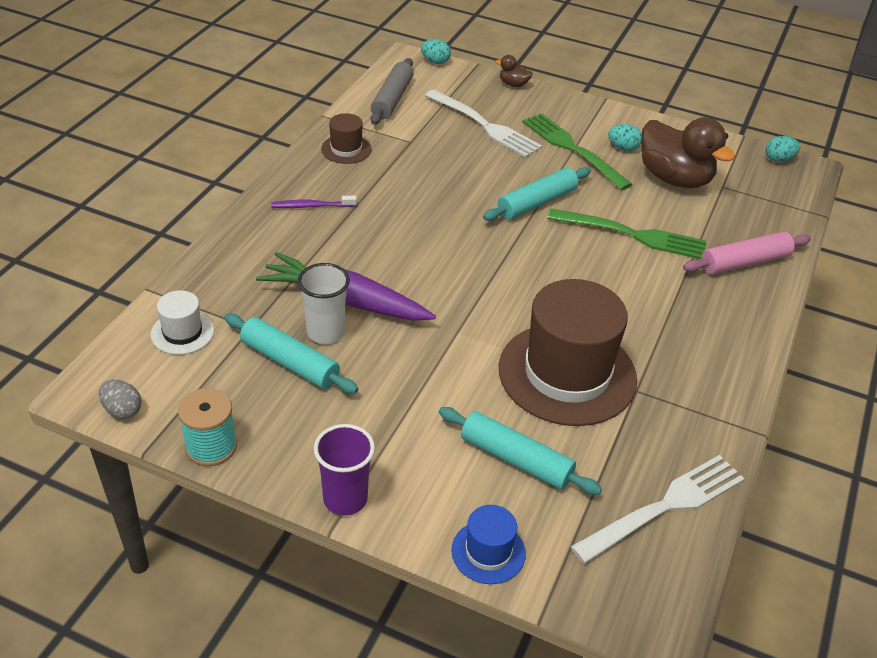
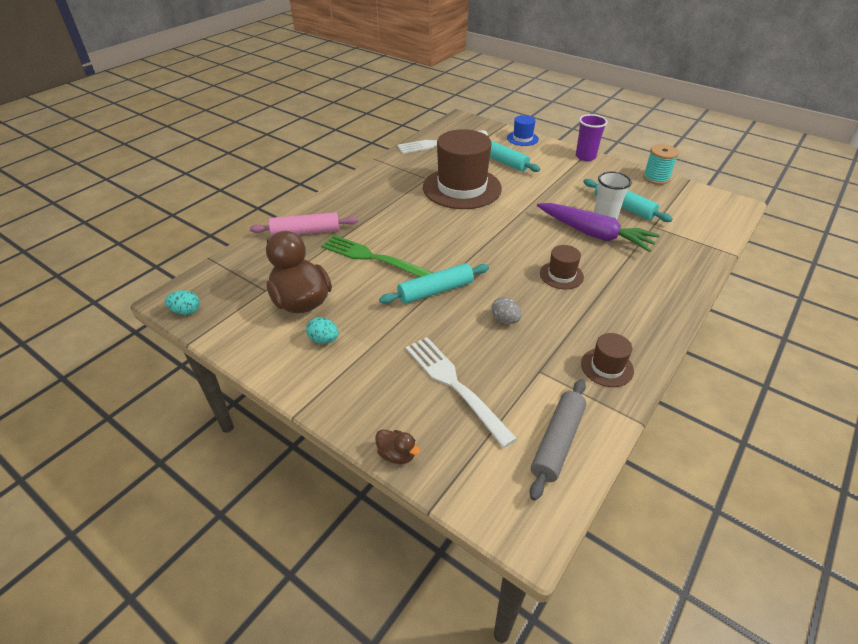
camera: 165 degrees left, 0 degrees up
(122, 410) = (711, 195): grey egg -> grey egg (505, 320)
(182, 332) = (696, 227): white hat -> none
(311, 206) = (630, 306): purple toothbrush -> none
(391, 235) = (561, 275): none -> brown hat
(435, 62) = (491, 520): turquoise egg -> none
(572, 149) = (375, 344): green fork -> none

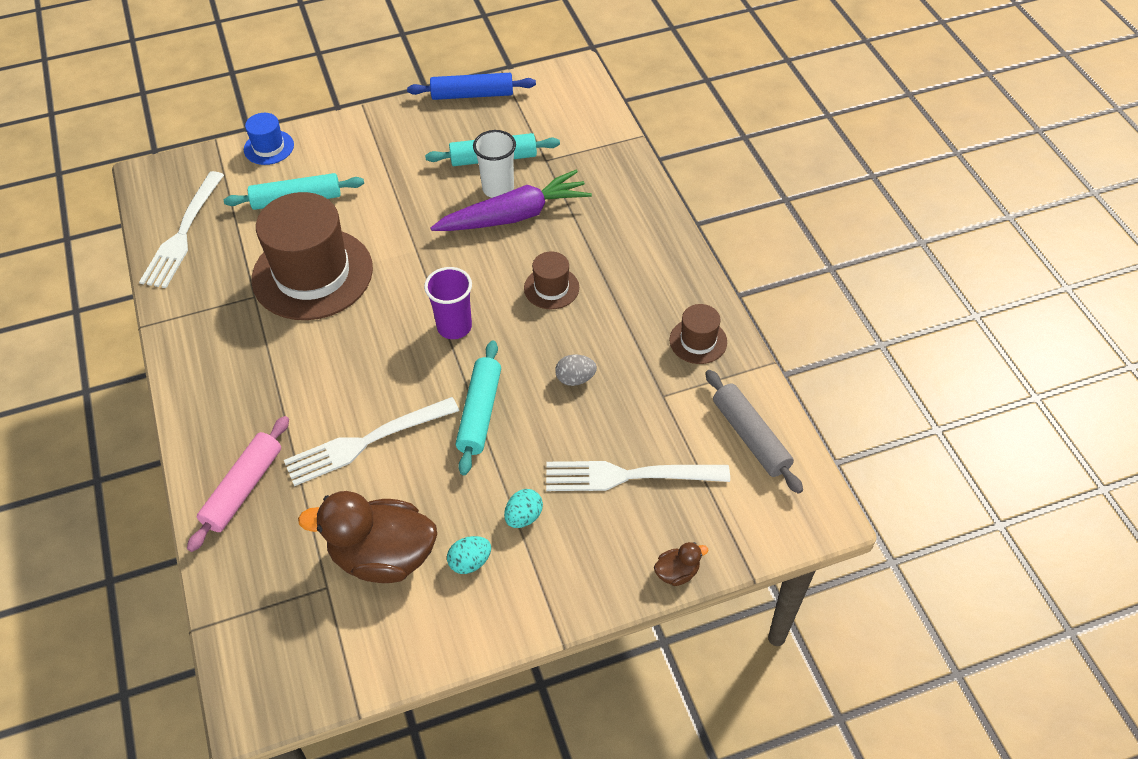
camera: 55 degrees left, 10 degrees up
(186, 311) = (291, 695): turquoise egg -> turquoise egg (523, 517)
(372, 258) = (366, 442): green fork -> white fork
(585, 157) = (371, 120): purple cup -> purple cup (454, 327)
(656, 178) = (472, 94): turquoise spool -> blue rolling pin

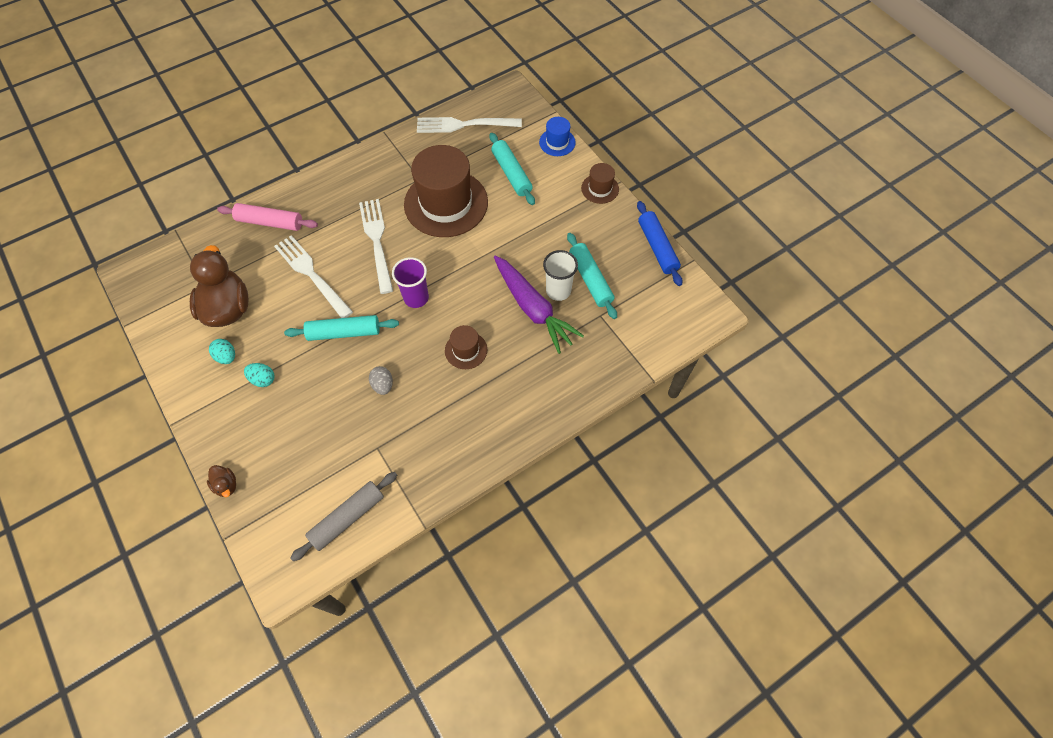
camera: 75 degrees right, 10 degrees up
(629, 476) = (302, 438): white fork -> white fork (377, 241)
(698, 341) = (434, 464): brown hat -> brown hat (600, 188)

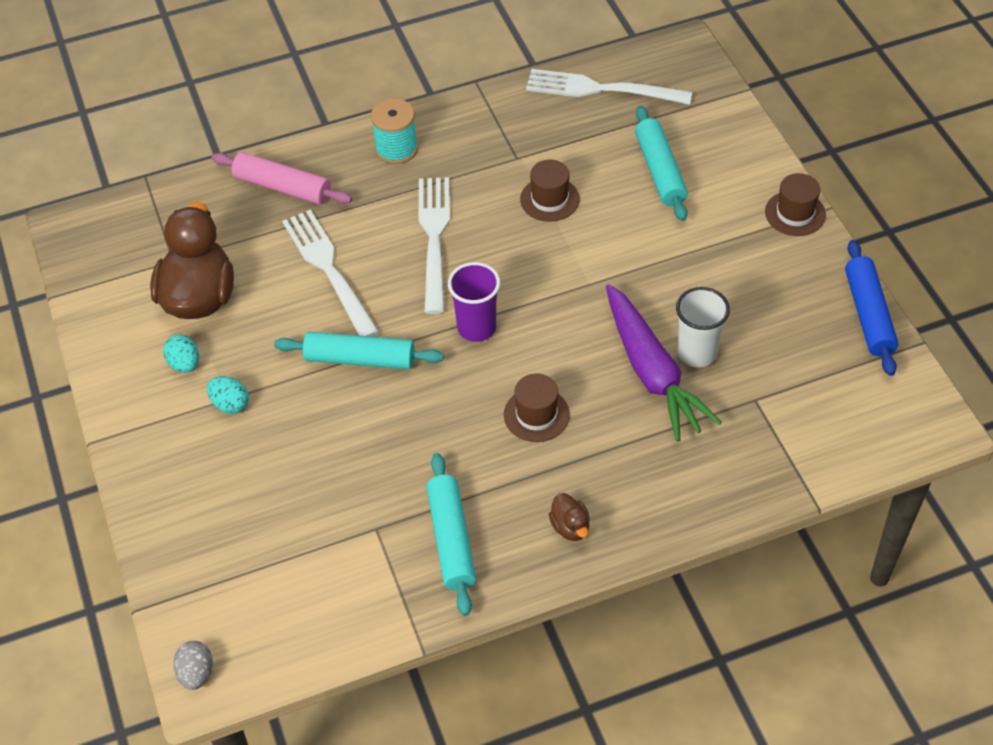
camera: 15 degrees right, 10 degrees down
(226, 485) = (151, 539): brown duck -> brown duck (570, 527)
(340, 184) = (396, 149): none -> turquoise spool
(347, 518) = (314, 617): grey rolling pin -> none
(383, 385) = (402, 442): grey egg -> grey egg (196, 673)
(446, 203) = (549, 199): brown hat -> brown hat, size x0.46
(557, 142) = (741, 135): blue hat -> none
(590, 279) = (750, 345): turquoise rolling pin -> turquoise rolling pin (451, 539)

